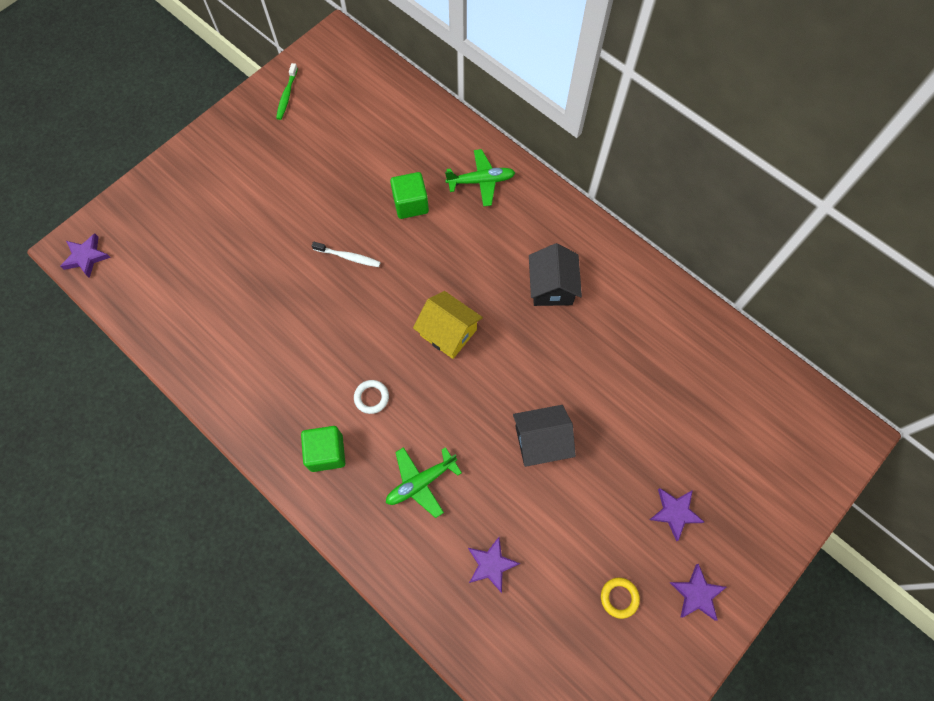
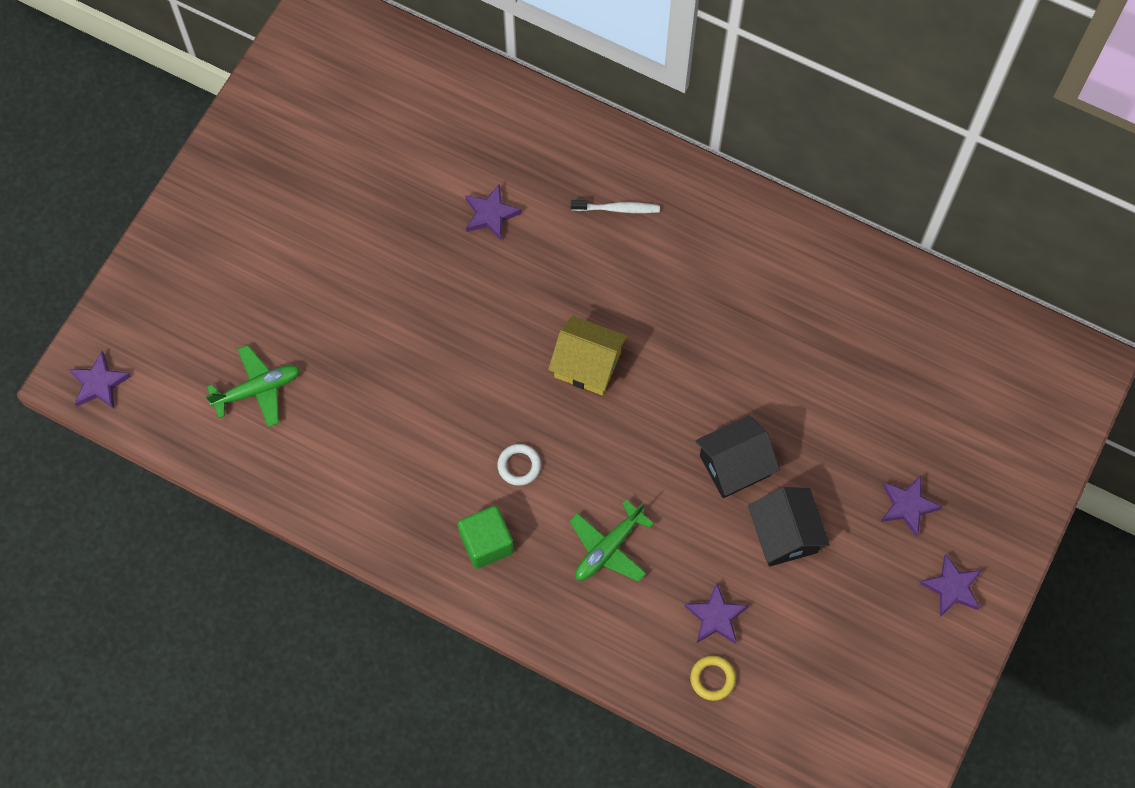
camera: 15 degrees left, 0 degrees up
(287, 95) = (281, 105): green toothbrush -> none
(348, 257) = (434, 301): white toothbrush -> white toothbrush (617, 209)
(410, 204) = (491, 214): green cube -> purple star
(481, 181) = (571, 163): green plane -> green plane (258, 389)
(552, 287) = (697, 278): black house -> black house (784, 535)
(619, 597) = (868, 614): yellow ring -> yellow ring (712, 679)

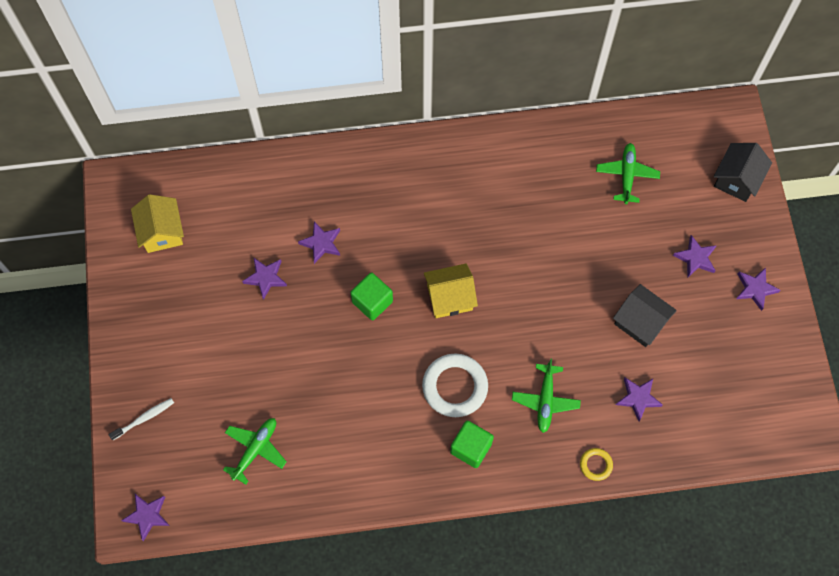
camera: 35 degrees left, 0 degrees up
(330, 94) = (162, 232): none -> yellow house
(403, 214) = (266, 278): none -> purple star
(498, 314) = (372, 301): none -> green cube
(519, 466) = (455, 387): white ring -> white ring, size x2.03
(617, 209) = (396, 190): white toothbrush -> white toothbrush (144, 418)
(712, 679) = (664, 436): yellow ring -> yellow ring (595, 465)
(734, 465) = (581, 300): black house -> black house (737, 179)
(899, 359) = (627, 175): none -> green plane

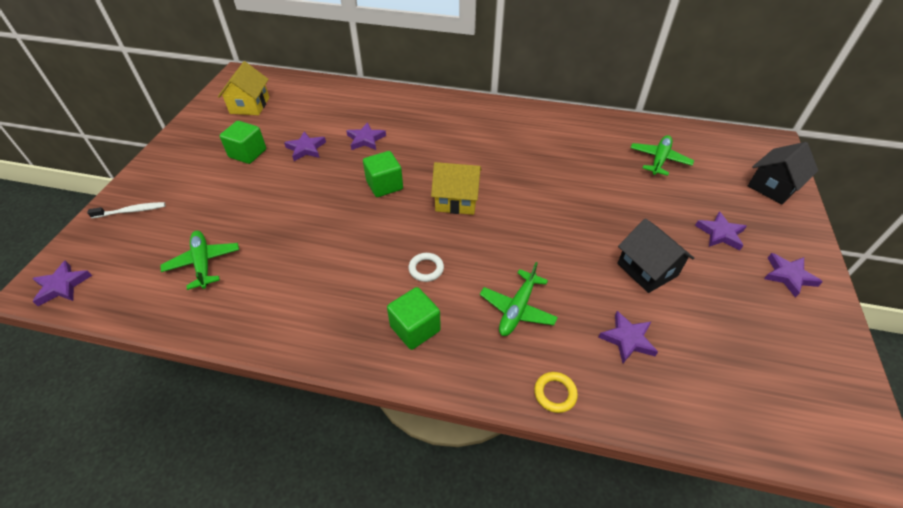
camera: 20 degrees right, 20 degrees down
(208, 305) = (248, 153): none -> green cube
(255, 449) = (203, 263): green plane -> green plane turned 75 degrees counterclockwise
(455, 387) = (426, 269): white ring -> white ring, size x0.49

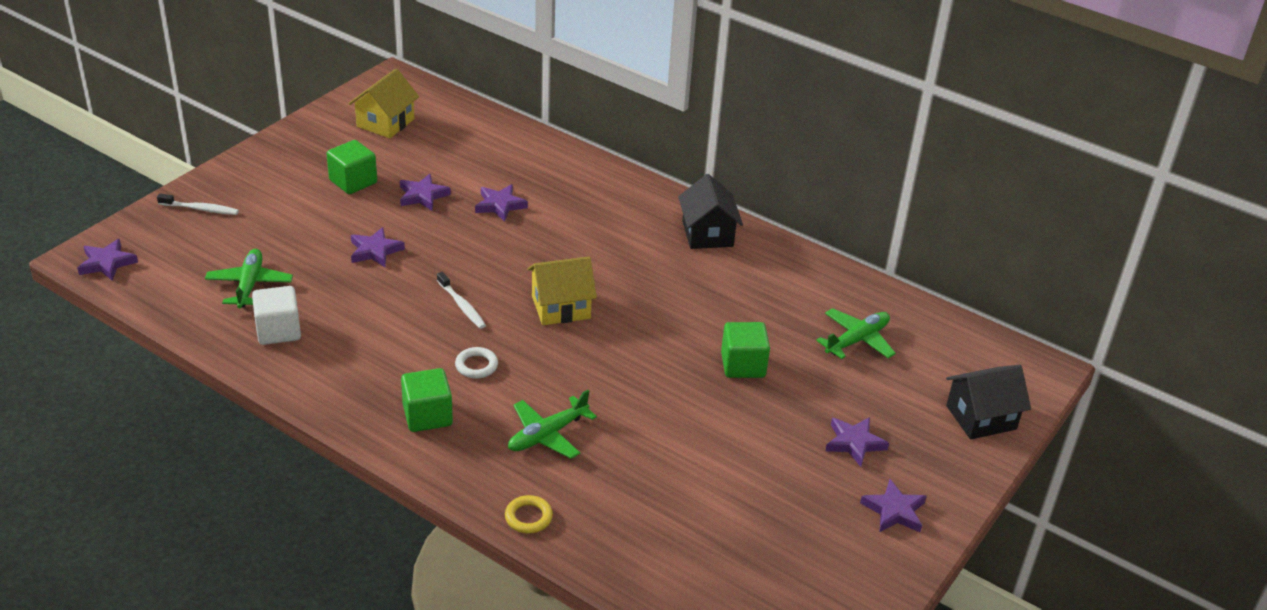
camera: 20 degrees right, 10 degrees down
(248, 296) = (278, 331): none -> white cube
(384, 185) = (488, 265): green cube -> green cube (743, 365)
(384, 223) = (462, 305): none -> white toothbrush
(456, 200) = (560, 307): yellow house -> yellow house turned 45 degrees counterclockwise
(627, 339) = (645, 501): purple star -> purple star (375, 251)
(647, 270) = (727, 448): black house -> black house (707, 234)

